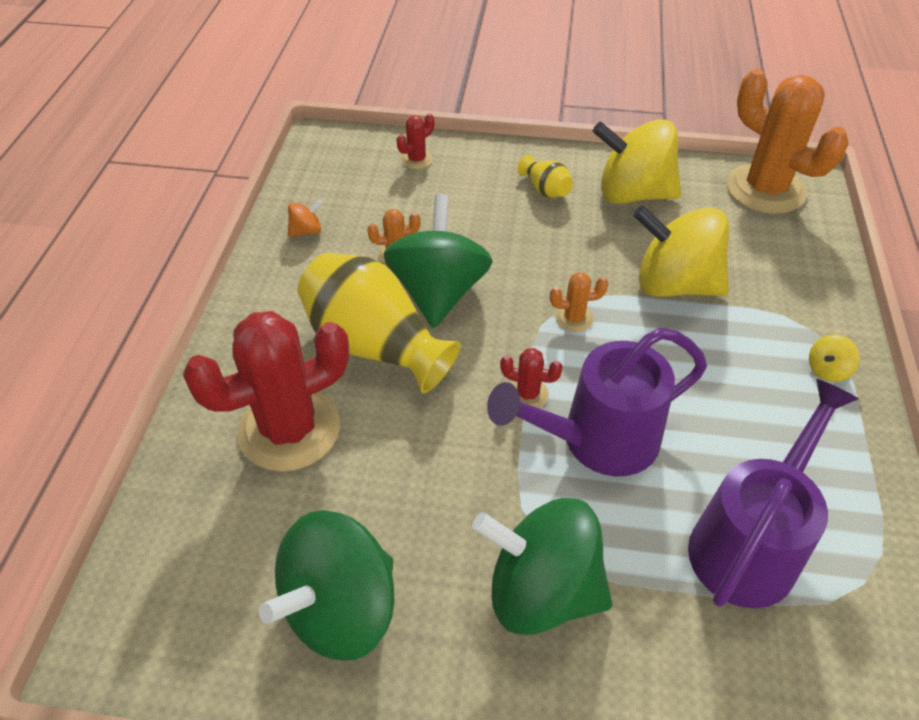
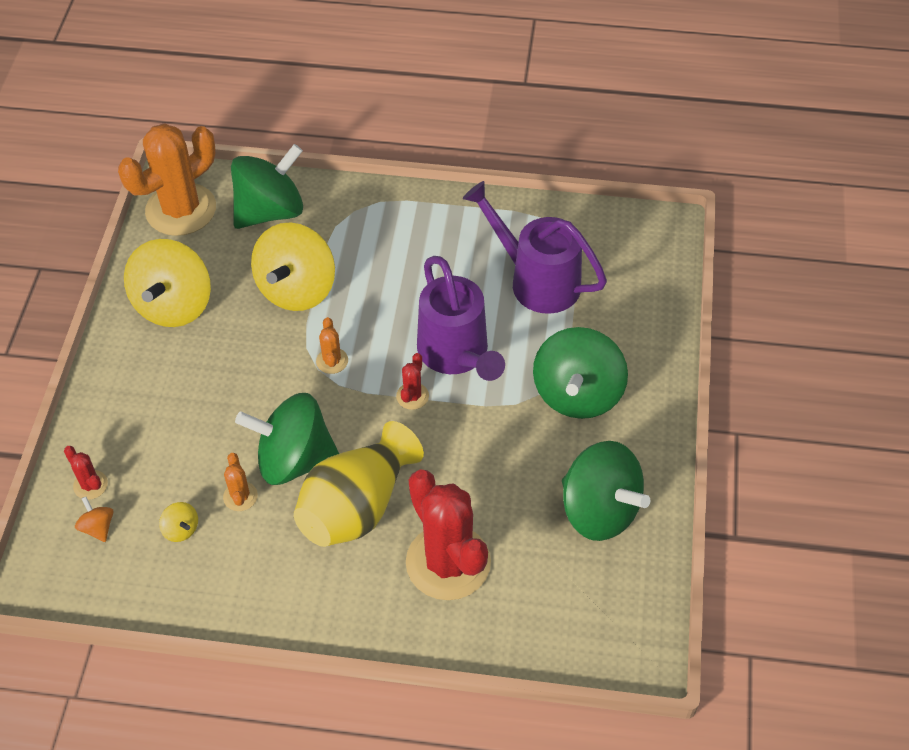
camera: 90 degrees left, 5 degrees up
(306, 231) = (196, 579): orange spinning top -> orange spinning top (98, 527)
(545, 189) = (158, 373): yellow vase -> none
(787, 257) = (270, 211): none -> green spinning top
(827, 370) = (392, 212): yellow spinning top -> yellow spinning top (181, 529)

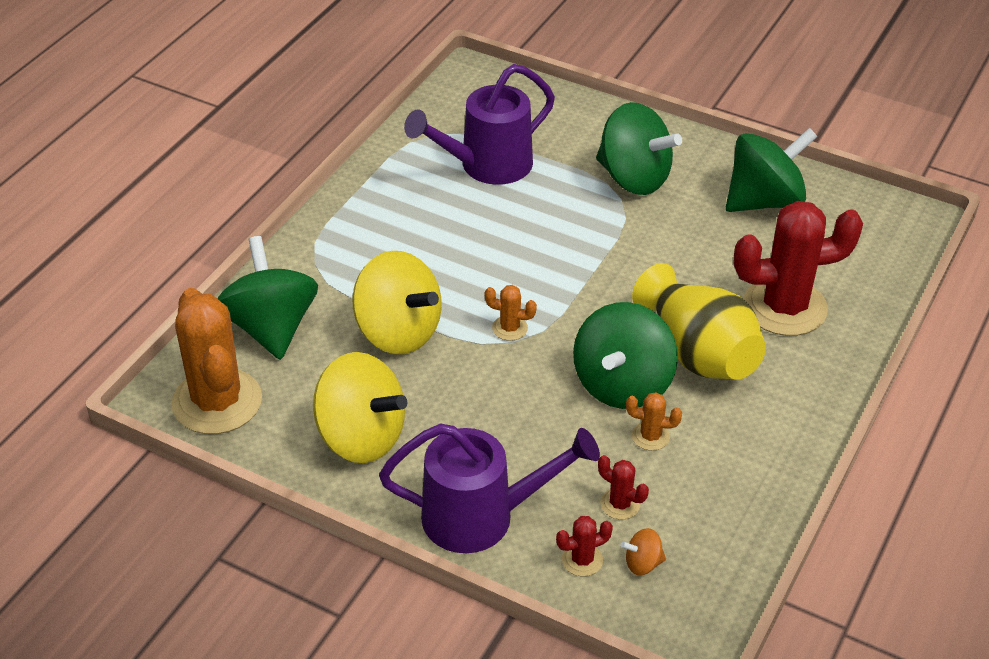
camera: 70 degrees left, 10 degrees down
(181, 529) = (673, 492): yellow spinning top -> none
(412, 396) = (583, 282): red cactus -> red cactus (620, 504)
(457, 355) = (549, 240): purple watering can -> purple watering can (482, 516)

